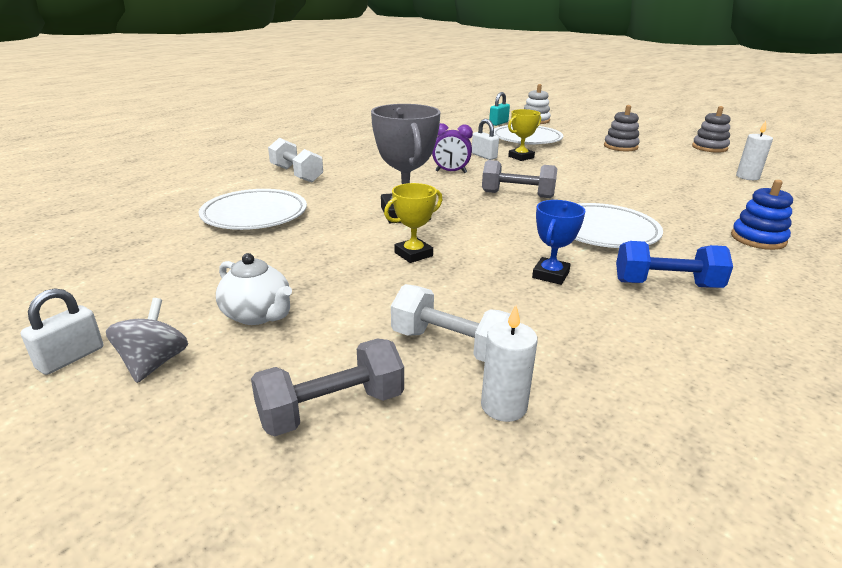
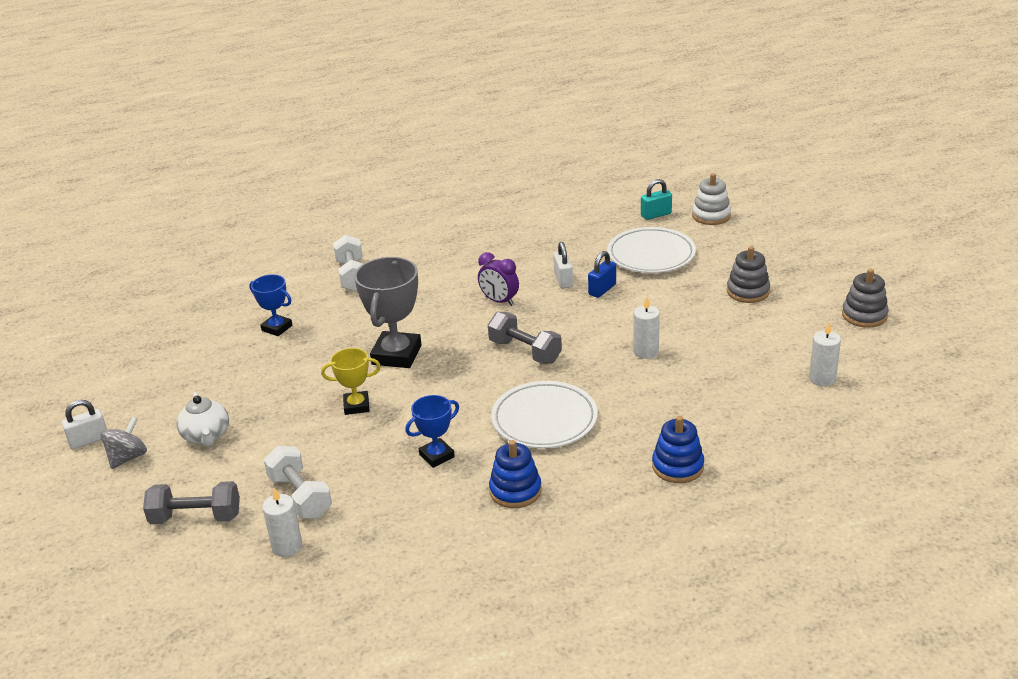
camera: 30 degrees right, 5 degrees up
(254, 215) = (277, 328): white plate -> blue trophy
(521, 157) = (602, 289): yellow trophy -> blue padlock
(609, 181) = (646, 351): none -> white candle
(666, 284) = (515, 491): blue dumbbell -> blue stacking toy

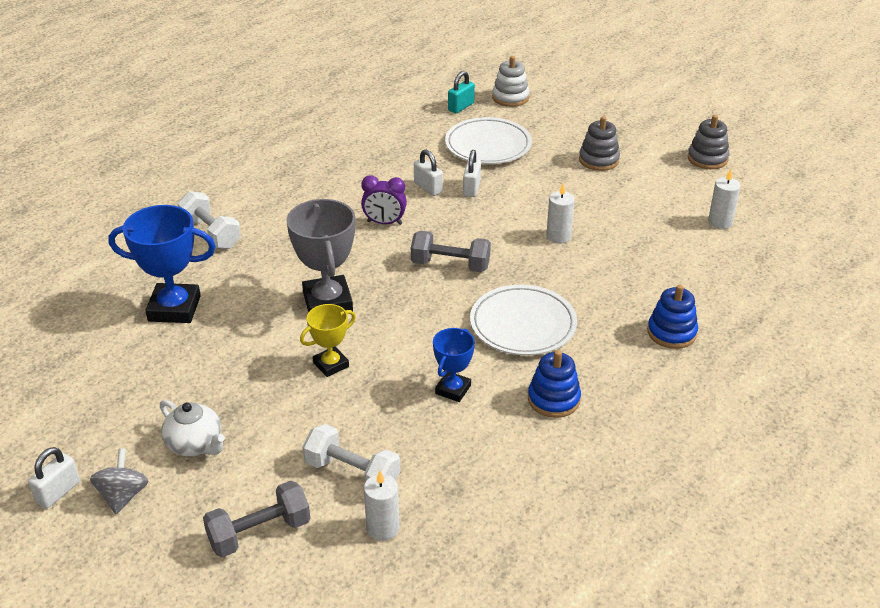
camera: 30 degrees left, 5 degrees up
(277, 328) = (174, 308): blue trophy -> blue trophy, size x1.74
(602, 289) = (471, 188): blue padlock -> white padlock

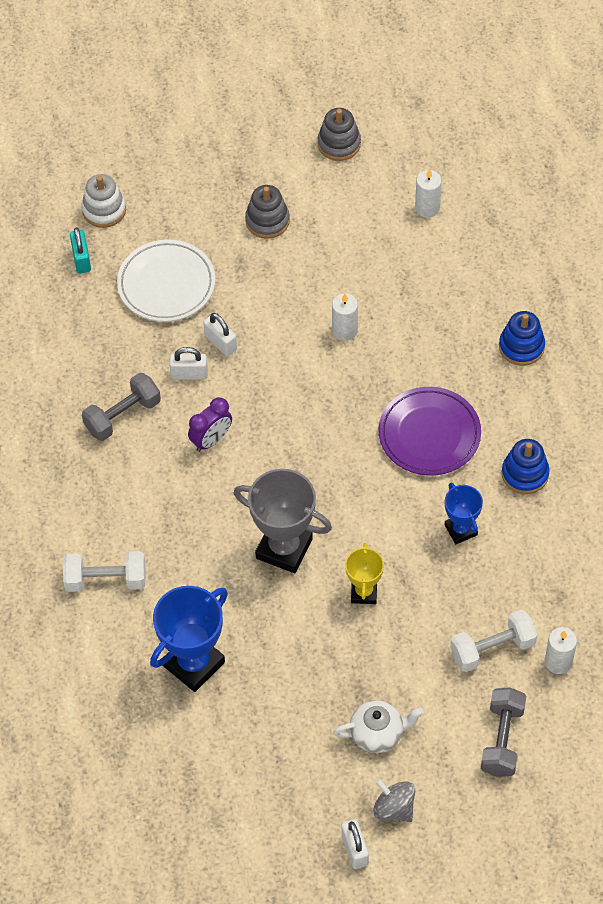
camera: 50 degrees left, 20 degrees up
(450, 265) = (313, 432): grey dumbbell -> grey dumbbell (122, 416)
(523, 325) = (429, 434): white plate -> purple plate

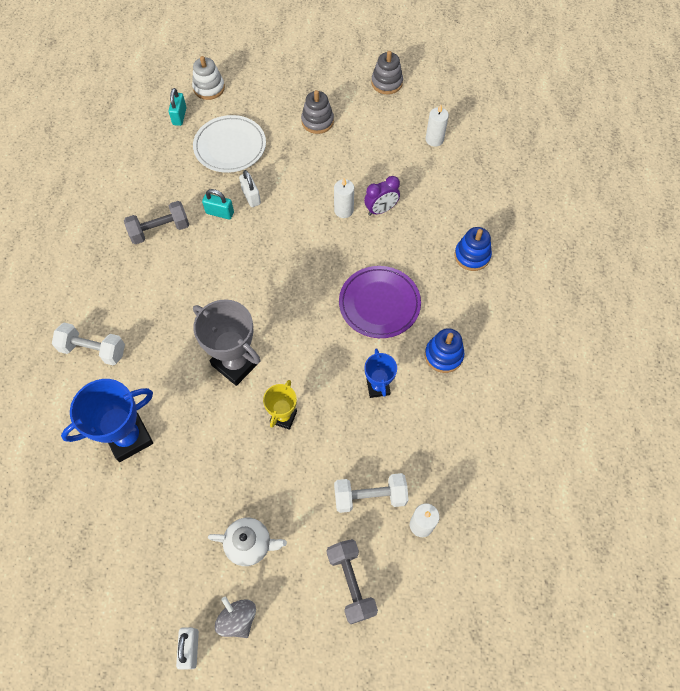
camera: 15 degrees right, 5 degrees up
(189, 374) = (220, 213): white padlock -> turquoise padlock
(211, 440) = (215, 265): purple clock -> purple clock (381, 210)
(502, 739) = (351, 583): grey dumbbell -> grey dumbbell turned 45 degrees counterclockwise

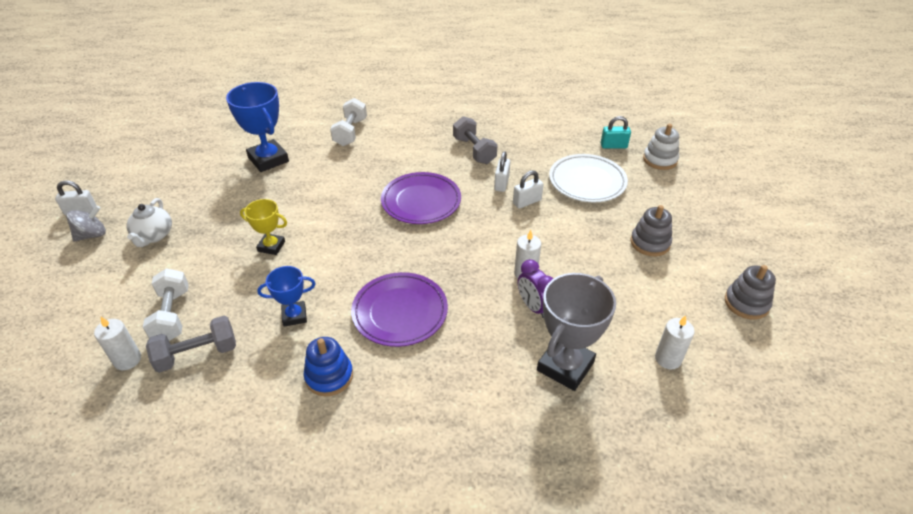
camera: 85 degrees right, 20 degrees down
(220, 213) = (501, 183): turquoise padlock -> white padlock
(235, 282) = (421, 201): none -> purple plate
(236, 363) = (332, 210): grey trophy -> grey trophy (565, 366)
(351, 583) = (91, 306): grey dumbbell -> grey dumbbell (197, 354)
(472, 256) = (479, 406): blue stacking toy -> none

